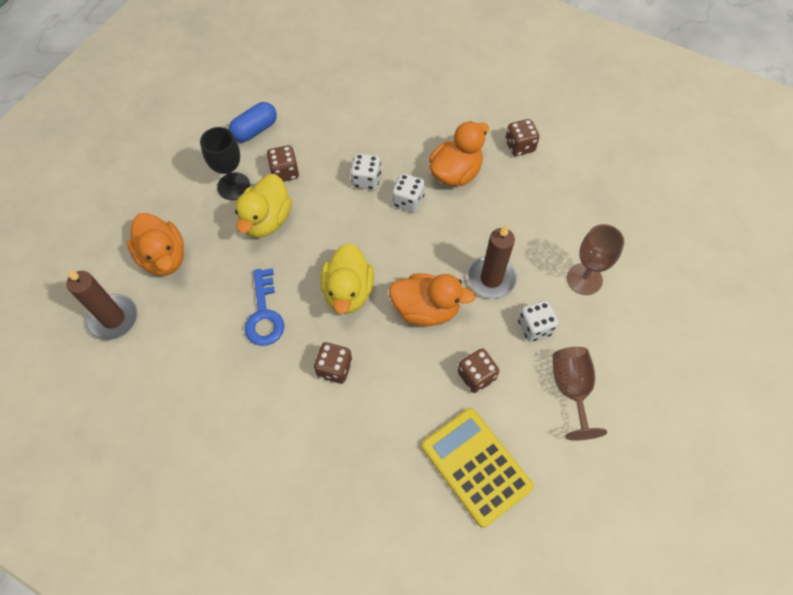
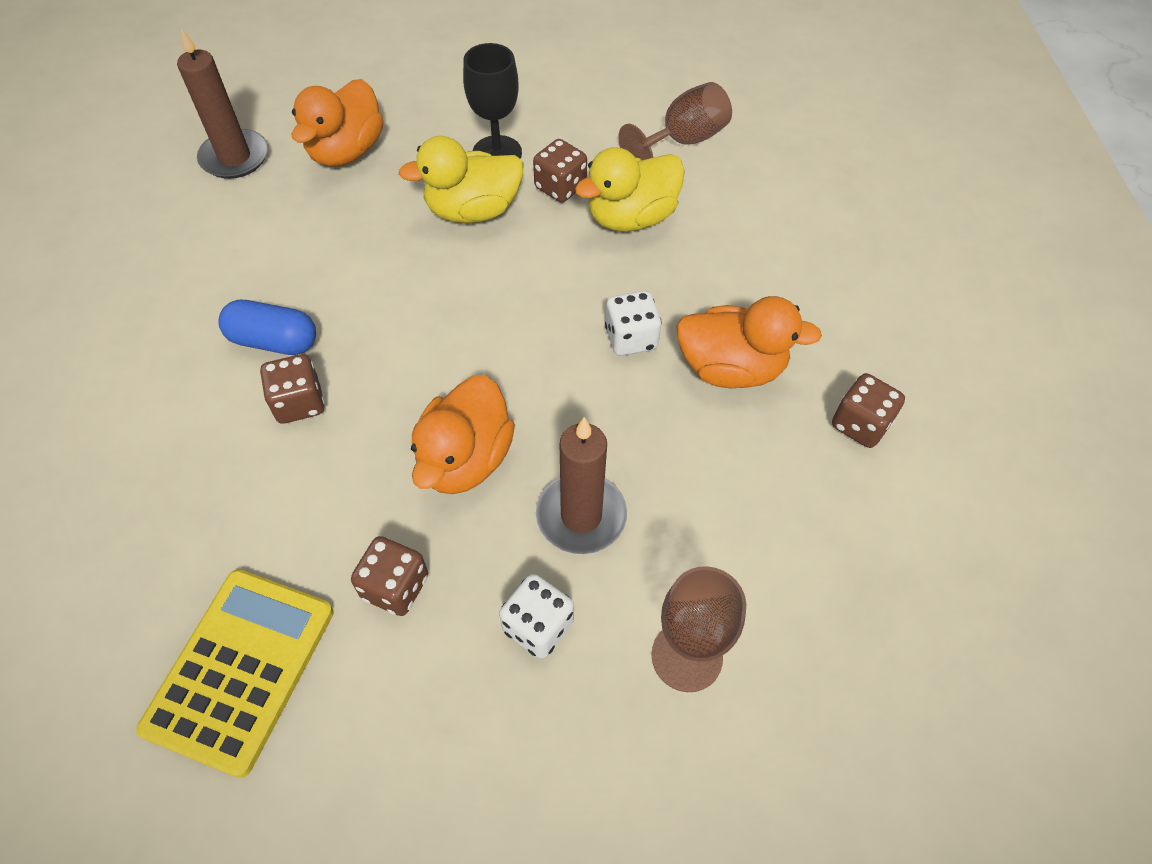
camera: 55 degrees right, 5 degrees down
(255, 130) = (598, 125): blue capsule -> blue capsule (274, 341)
(264, 314) = (332, 285): blue key -> none
(348, 292) = (428, 353): yellow duck -> yellow duck (631, 217)
(366, 180) = (624, 273): white dice -> none
(426, 309) = (465, 459): orange duck -> orange duck turned 45 degrees clockwise
(571, 389) = (459, 746): brown goblet -> brown goblet (683, 141)

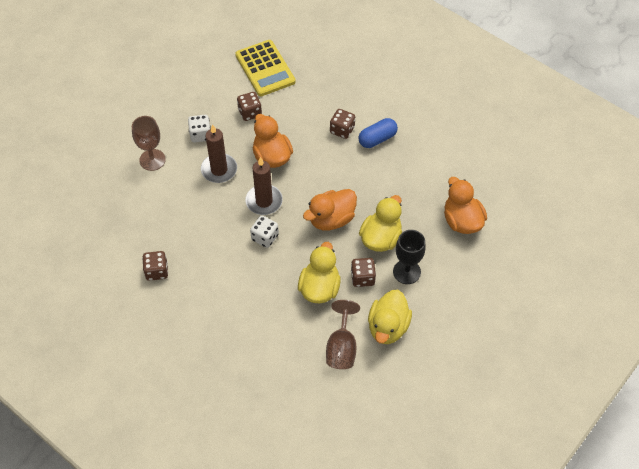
camera: 135 degrees right, 0 degrees up
(235, 157) = (495, 182): brown candle -> brown candle (264, 201)
(600, 121) = (388, 327): none -> yellow duck
(731, 368) = (219, 255): orange duck -> orange duck (331, 219)

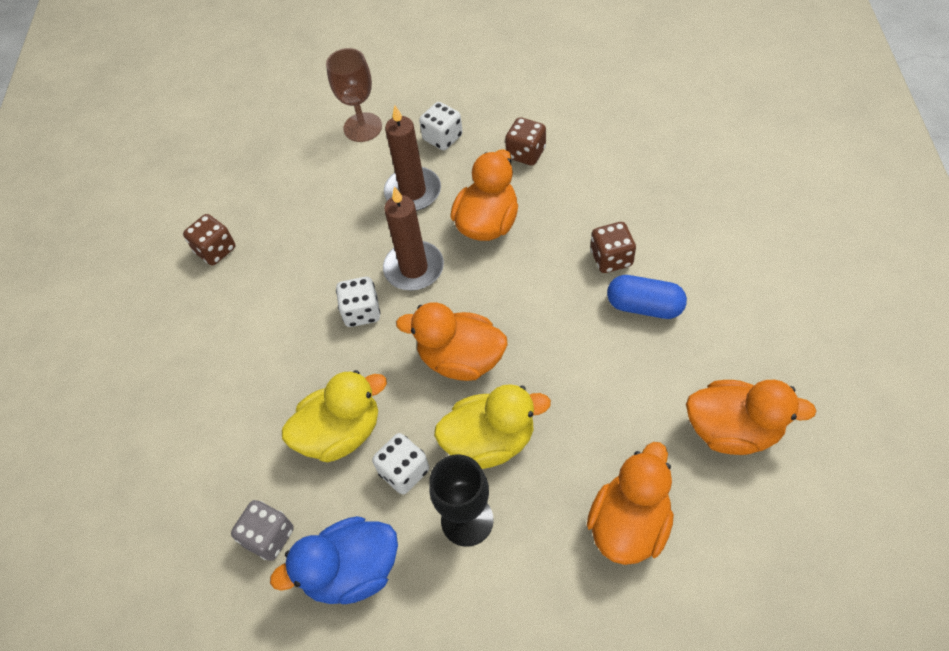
camera: 55 degrees right, 0 degrees up
(265, 68) = (606, 115): yellow calculator -> none
(341, 347) = (269, 537): brown goblet -> grey dice
(362, 278) = (404, 471): brown dice -> white dice
(388, 327) = (352, 571): yellow duck -> blue duck
(459, 158) = (733, 430): none -> orange duck

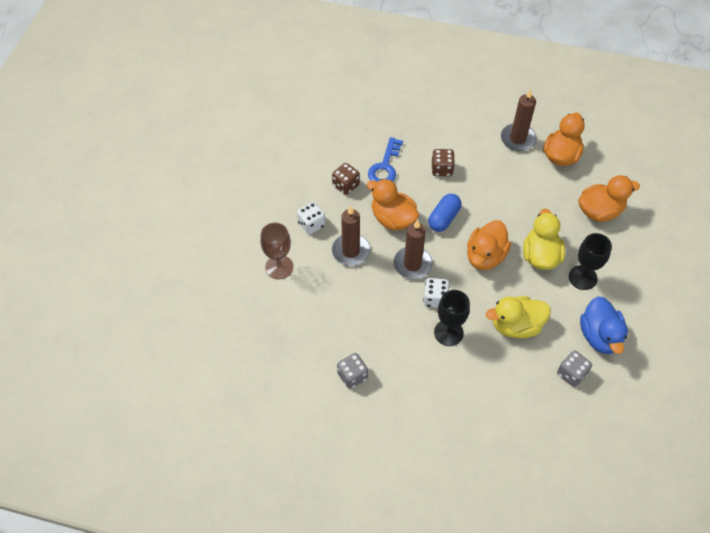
camera: 80 degrees left, 0 degrees up
(215, 250) = (352, 376): brown dice -> grey dice
(307, 344) = (448, 333): none -> black goblet
(341, 433) = (516, 326): yellow duck -> yellow duck turned 90 degrees counterclockwise
(404, 471) = (548, 300): white dice -> none
(582, 187) = (385, 166): none -> blue key
(629, 524) = (599, 211): orange duck -> orange duck turned 120 degrees clockwise
(644, 306) = (478, 165): blue capsule -> blue capsule (444, 218)
(735, 351) = (517, 139): none -> brown candle

